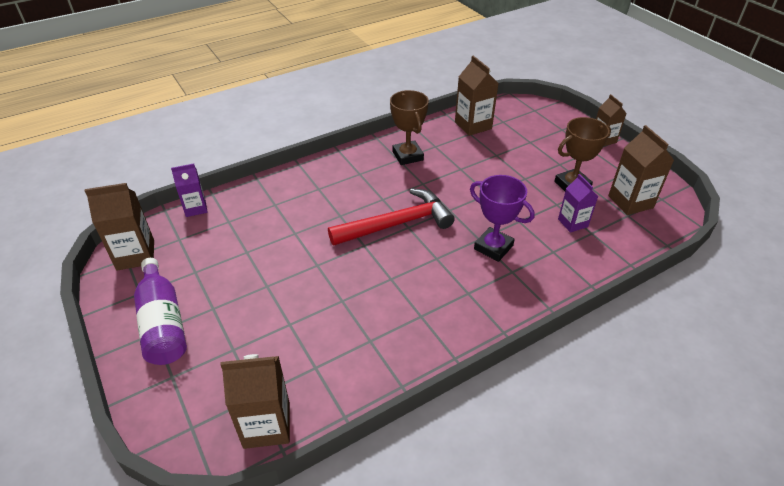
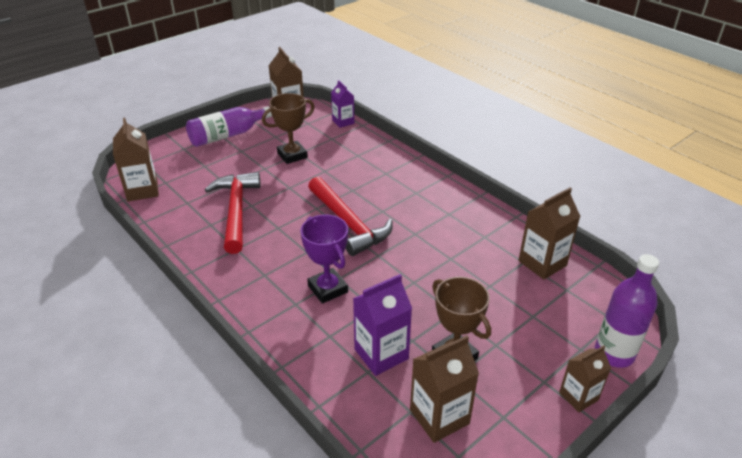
camera: 80 degrees right, 5 degrees down
(349, 315) = (236, 211): none -> red hammer
(407, 156) = (457, 219): brown trophy -> brown trophy (292, 155)
(493, 247) = (327, 289): purple trophy -> purple trophy turned 60 degrees counterclockwise
(565, 118) = (614, 353): none -> purple bottle
(572, 223) = (381, 354): purple carton -> purple carton, size x1.53

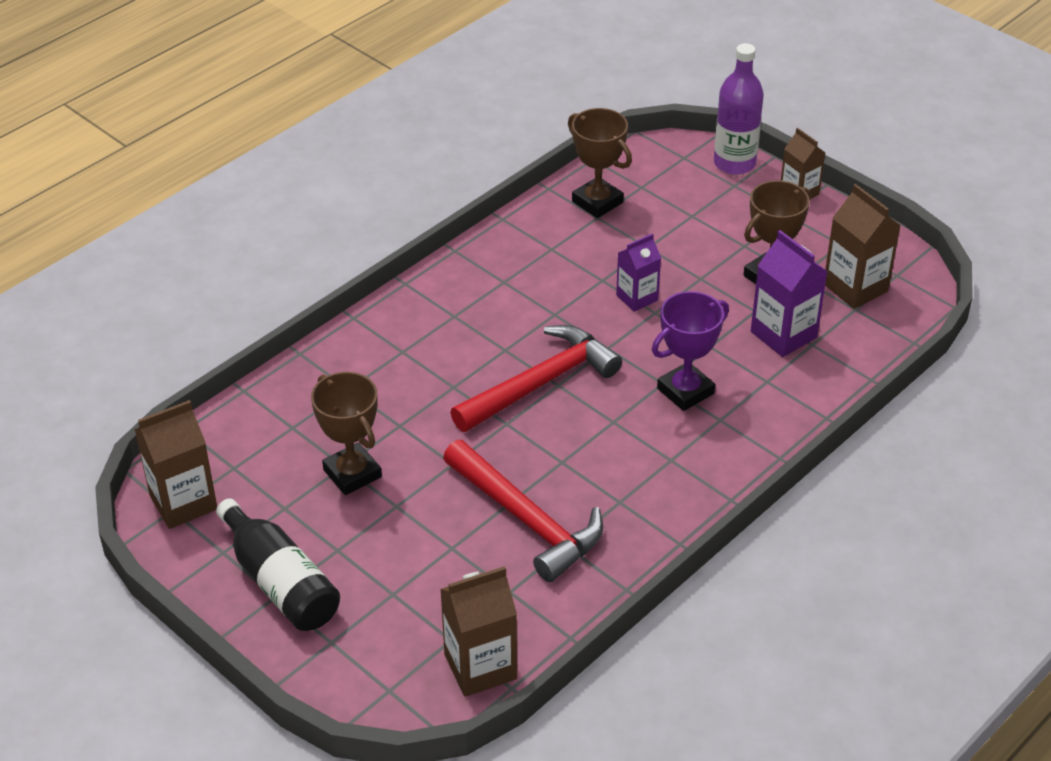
camera: 95 degrees left, 5 degrees up
(227, 135) = (280, 582): purple bottle -> black bottle
(236, 211) = (526, 519): red hammer -> red hammer turned 120 degrees counterclockwise
(343, 122) = (231, 417): purple carton -> purple carton (637, 298)
(542, 263) = (597, 202): brown carton -> brown trophy

